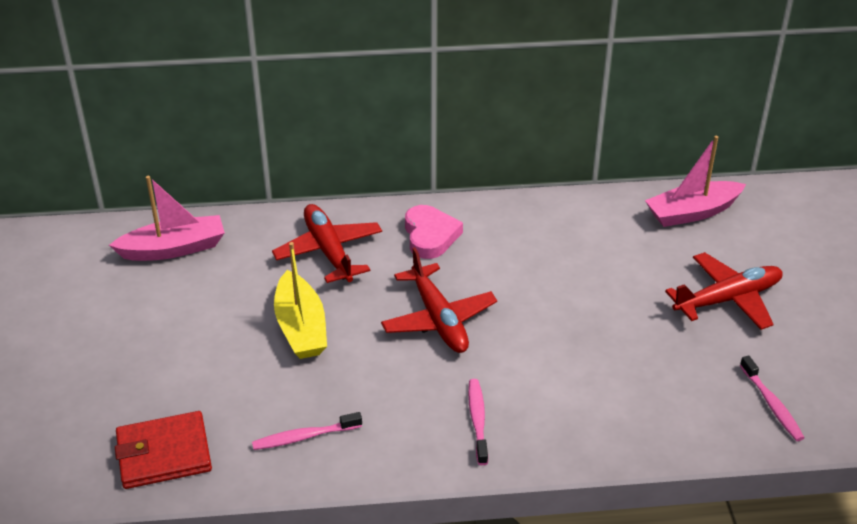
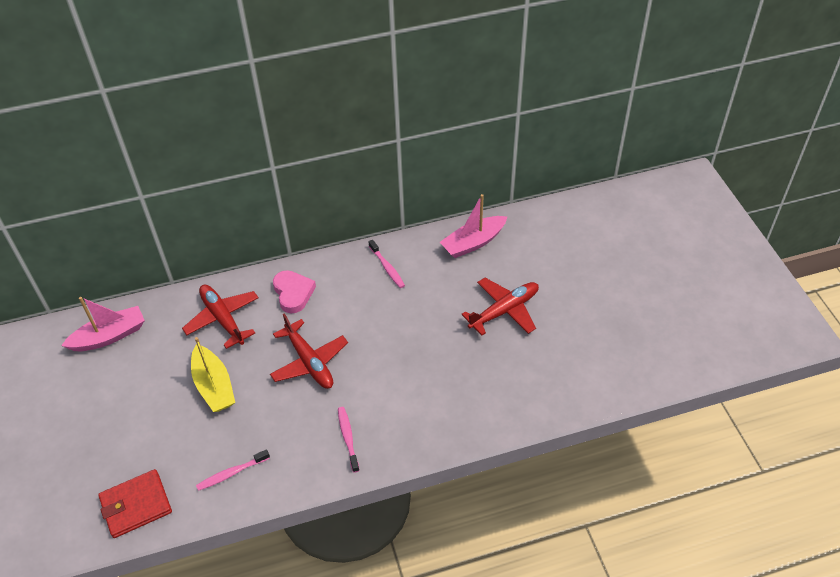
camera: 10 degrees left, 10 degrees up
(772, 404) = (540, 389): pink toothbrush -> pink toothbrush (387, 267)

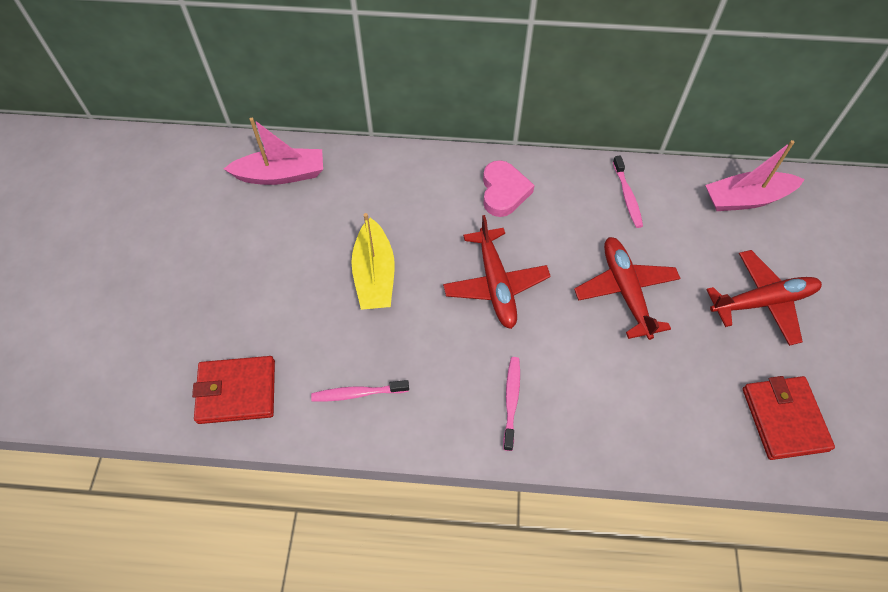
camera: 20 degrees right, 10 degrees up
(223, 319) = (412, 196): red plane -> red plane (625, 291)
(539, 383) = (784, 419): none -> red wallet

